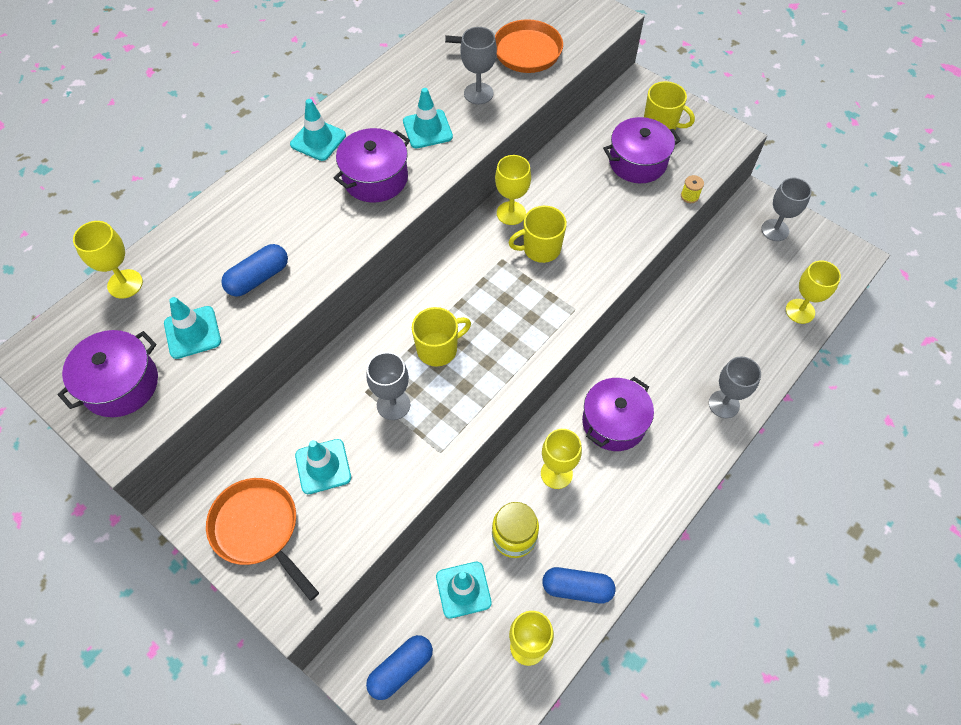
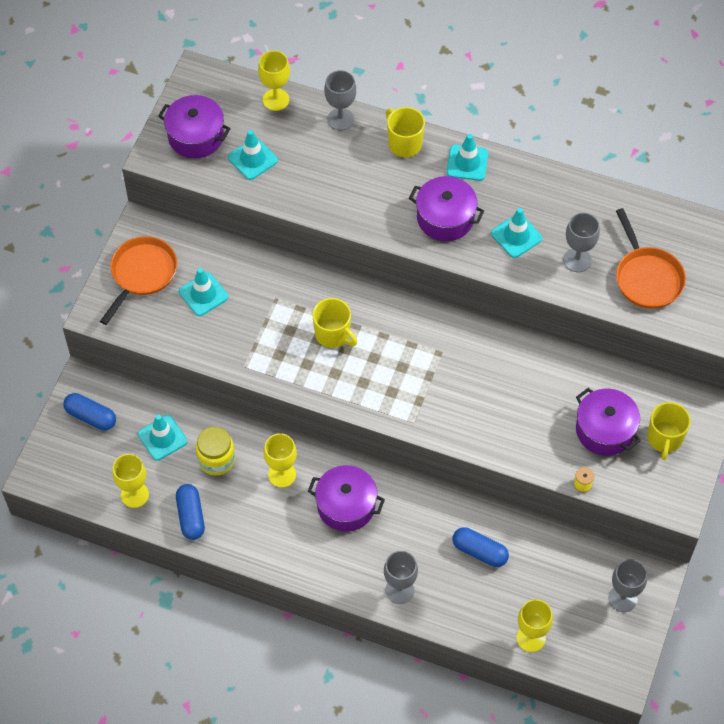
camera: 70 degrees right, 0 degrees up
(258, 278) = (315, 179): blue capsule -> blue capsule (479, 551)
(393, 405) = (271, 321): grey goblet -> grey goblet (340, 119)
(511, 213) = (495, 344): yellow goblet -> none
(540, 249) = (466, 378): yellow mug -> yellow mug (404, 143)

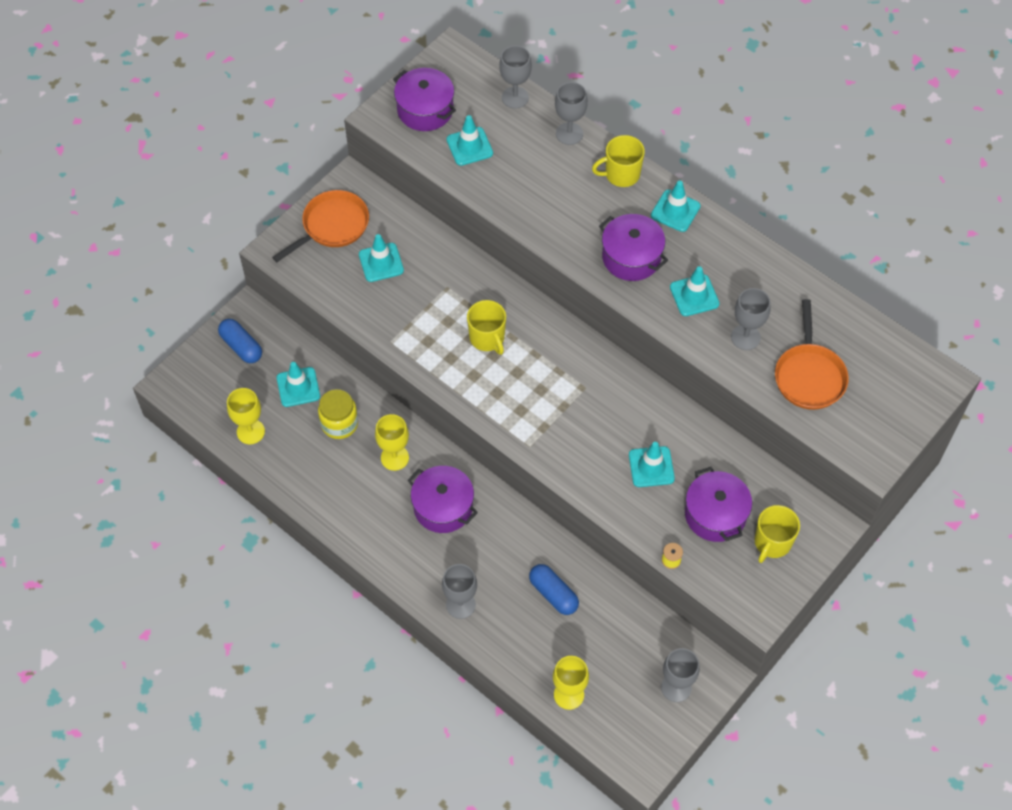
camera: 20 degrees right, 0 degrees up
(190, 516) = (293, 469): blue capsule -> none
(276, 100) = (515, 97): yellow goblet -> grey goblet
(404, 143) = (621, 174): yellow mug -> yellow mug turned 90 degrees counterclockwise
(531, 405) = (651, 467): none -> turquoise traffic cone

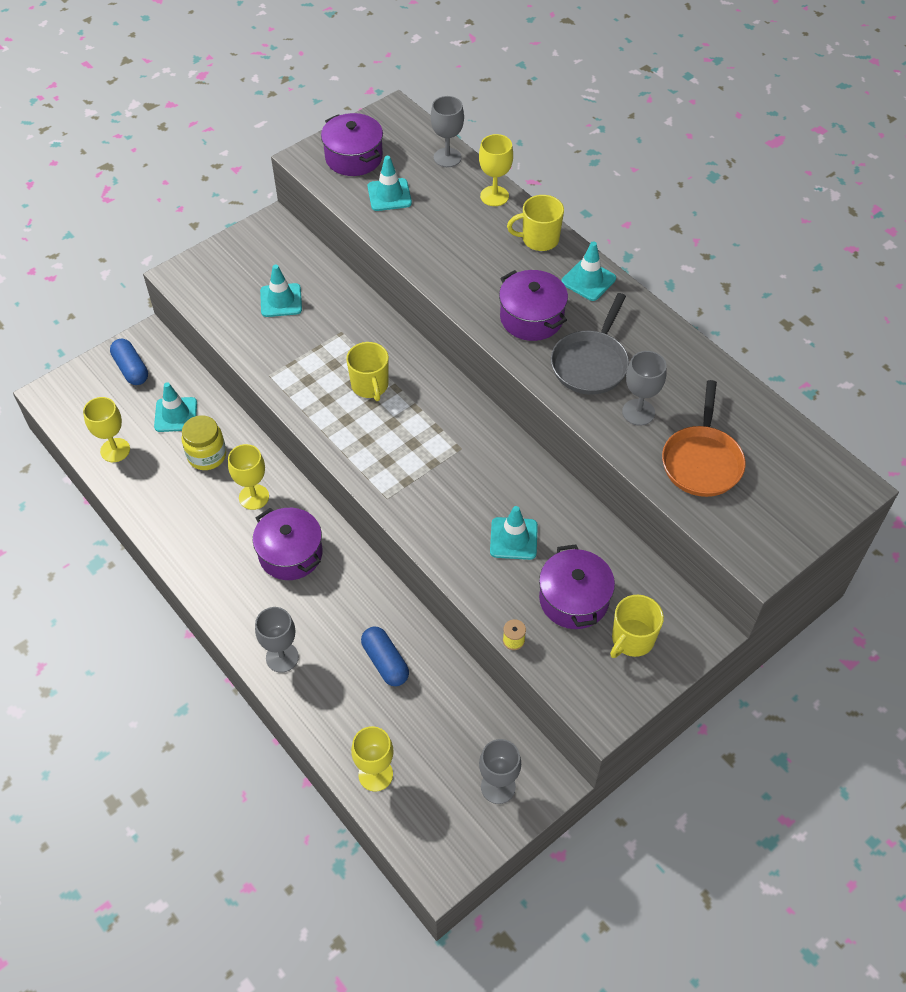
camera: 10 degrees right, 5 degrees down
(332, 226) = (242, 261): orange pan -> none
(569, 133) = (494, 196): grey goblet -> yellow goblet
(694, 295) = (591, 363): turquoise traffic cone -> grey pan

